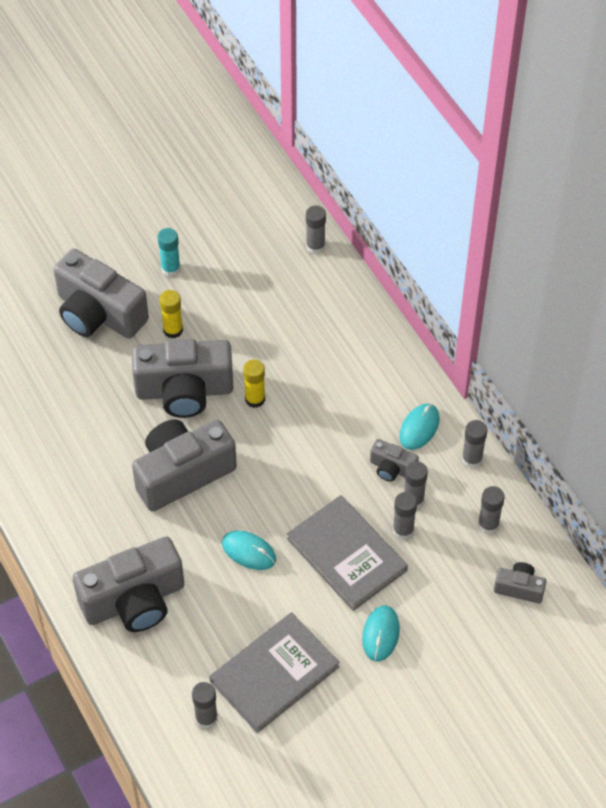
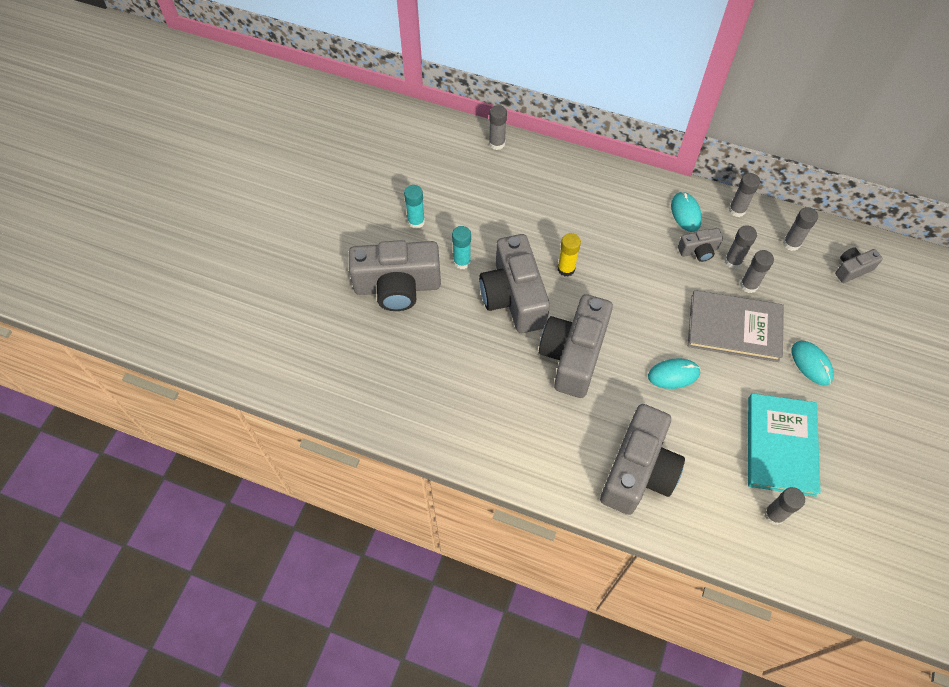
camera: 40 degrees left, 5 degrees up
(173, 330) = (462, 262): yellow glue stick -> turquoise glue stick
(184, 391) = (514, 297): grey camera -> grey camera turned 120 degrees clockwise
(274, 674) = (780, 445): grey book -> turquoise book

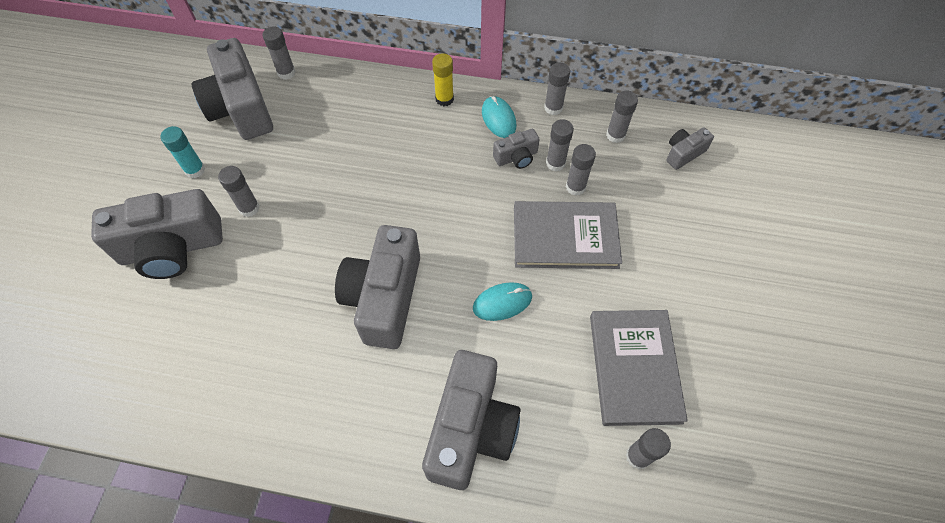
camera: 10 degrees left, 0 degrees up
(462, 262) = (249, 208): turquoise glue stick -> grey glue stick
(514, 297) = (311, 240): grey camera -> grey camera (241, 108)
(566, 269) = (370, 199): yellow glue stick -> yellow glue stick (444, 99)
(780, 445) = (634, 368): turquoise book -> grey book
(811, 364) = (655, 265): turquoise mouse -> none

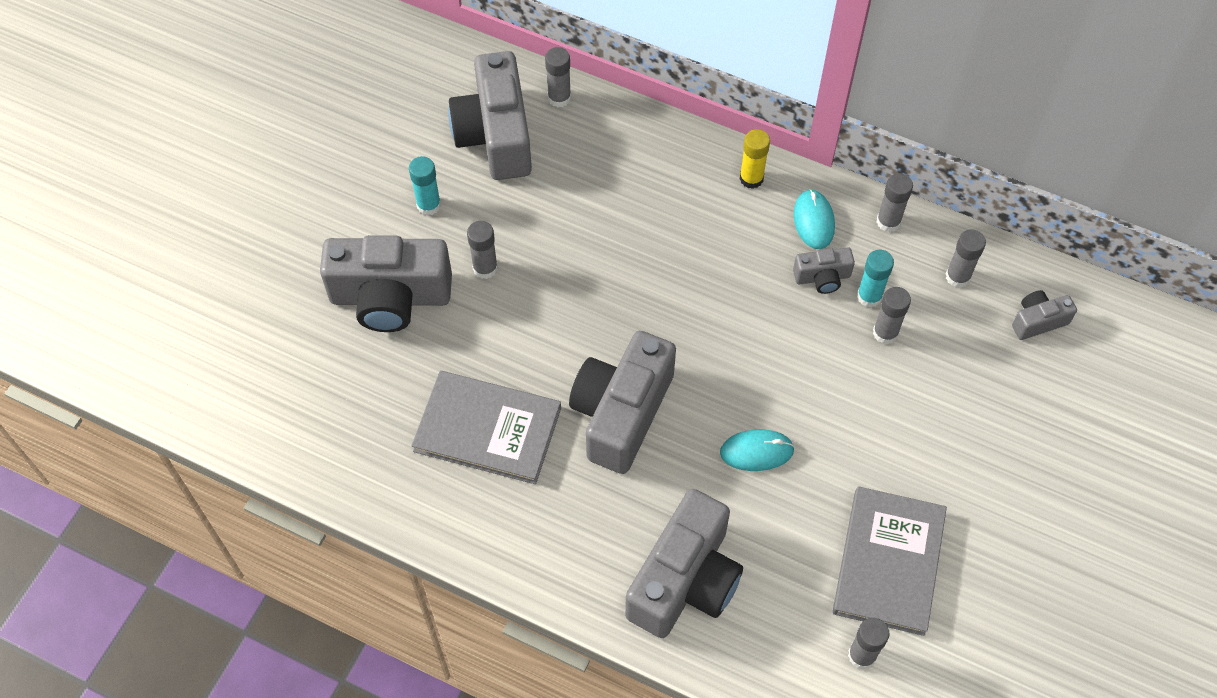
camera: 15 degrees right, 0 degrees up
(555, 163) = (869, 296): grey glue stick -> turquoise glue stick
(565, 237) = (853, 392): grey book -> grey book (487, 429)

